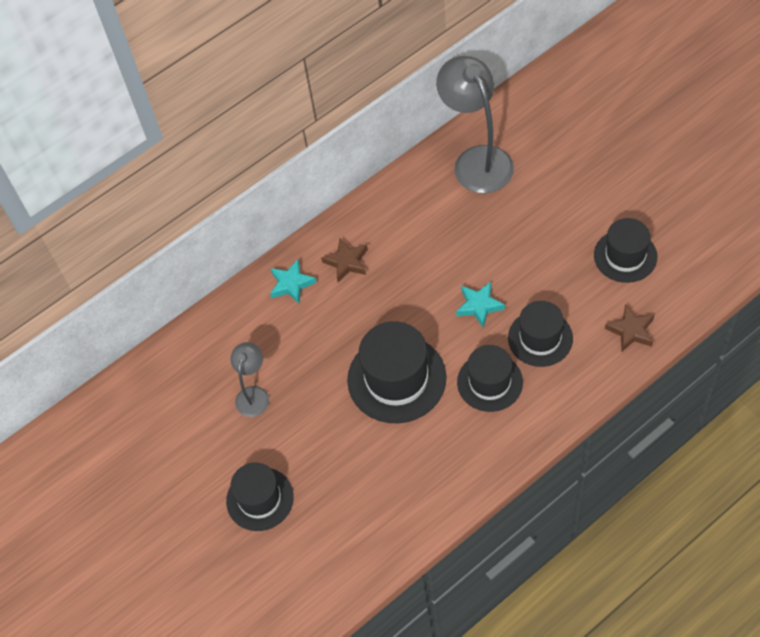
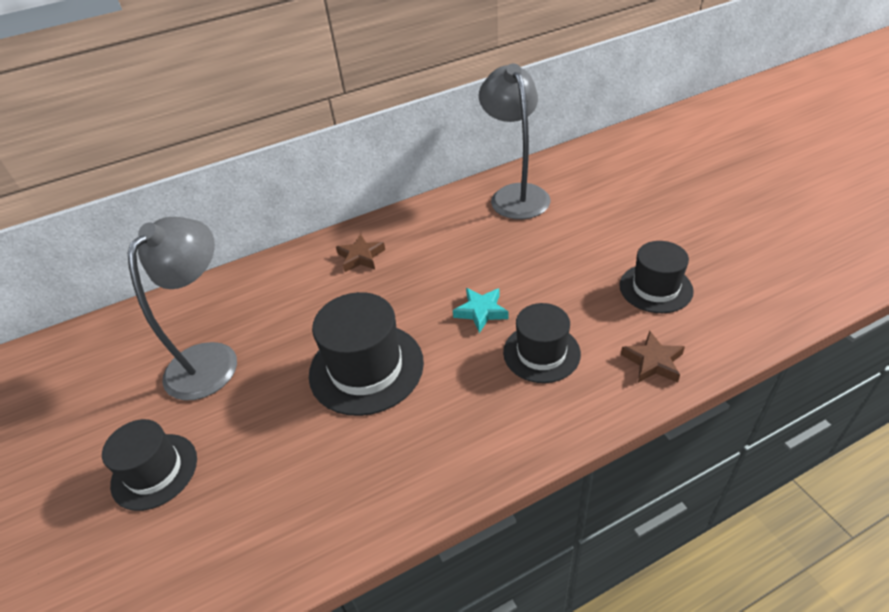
camera: 10 degrees right, 15 degrees down
(254, 394) = (211, 358): grey lamp -> grey lamp, size x1.89
(291, 284) = (300, 267): turquoise star -> none
(490, 382) = (470, 389): black hat -> none

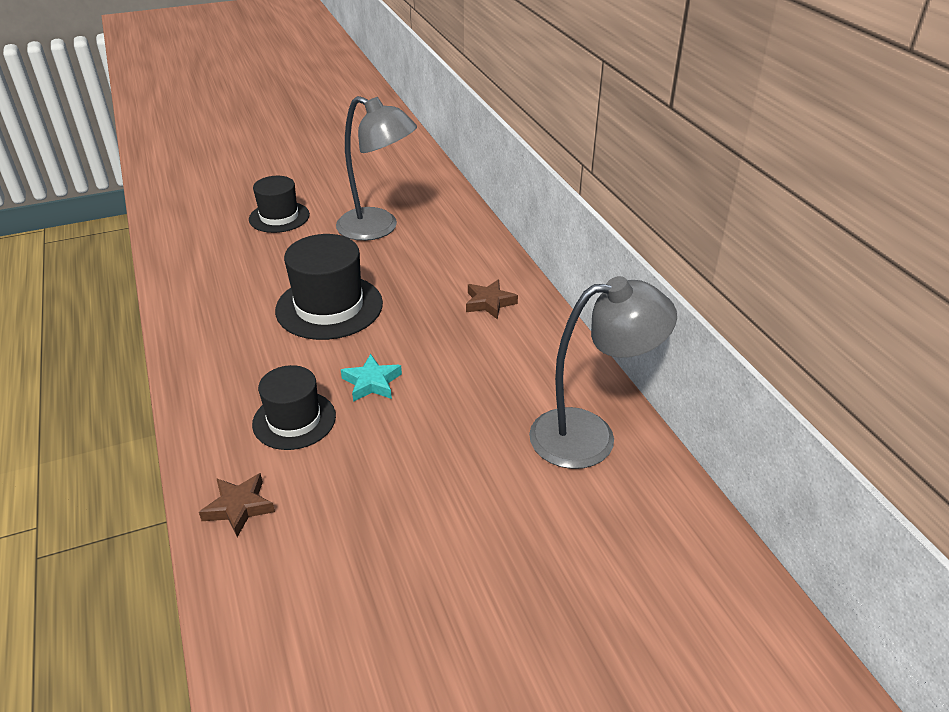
camera: 90 degrees right, 5 degrees down
(655, 288) = (353, 542): black hat -> none

